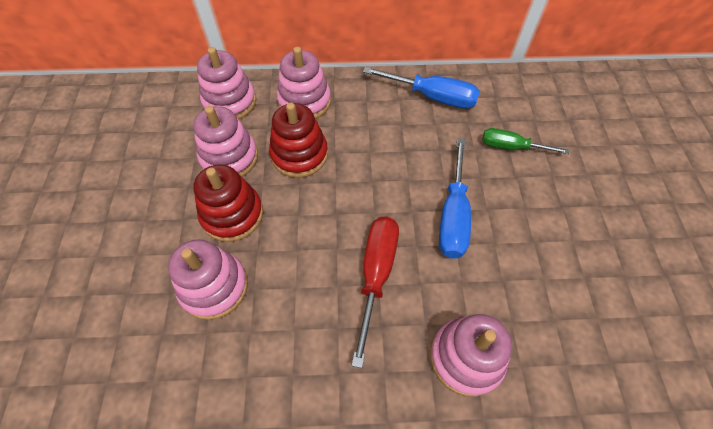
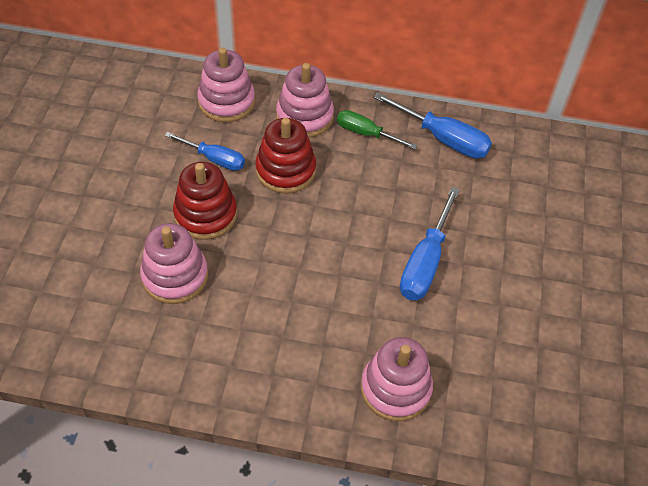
camera: 10 degrees right, 5 degrees down
(229, 158) = (214, 159): pink stacking toy -> blue screwdriver
(376, 275) = (331, 300): red screwdriver -> none
(512, 147) = (511, 208): green screwdriver -> green screwdriver (366, 133)

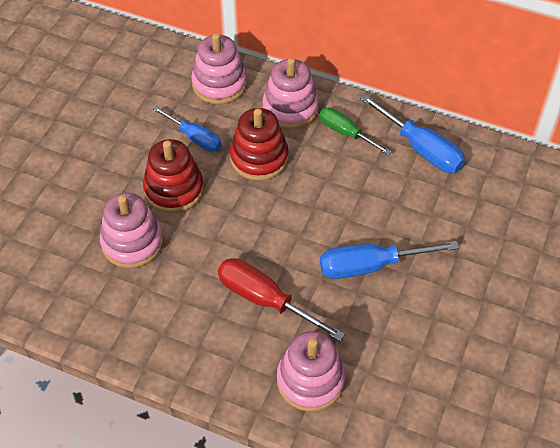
camera: 15 degrees right, 0 degrees up
(329, 314) = (266, 300): none -> red screwdriver
(425, 262) = (371, 266): blue screwdriver -> blue screwdriver turned 45 degrees clockwise

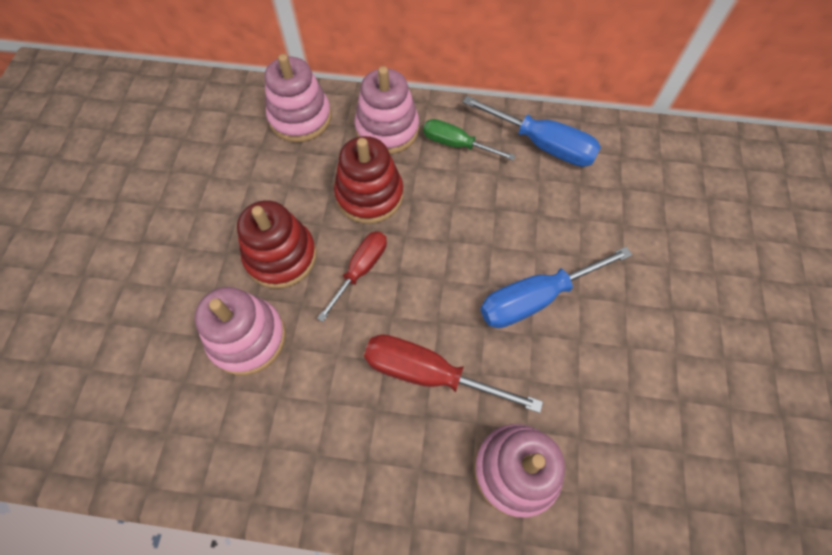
camera: 15 degrees left, 10 degrees up
(194, 137) = (289, 187): blue screwdriver -> none
(234, 213) = (360, 270): none -> red screwdriver

